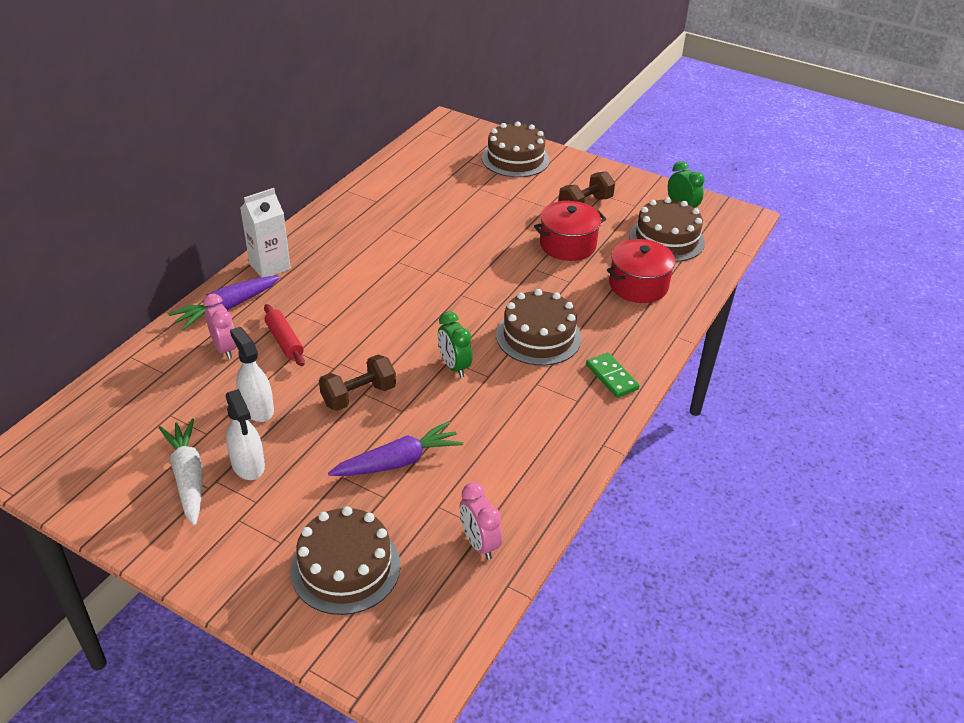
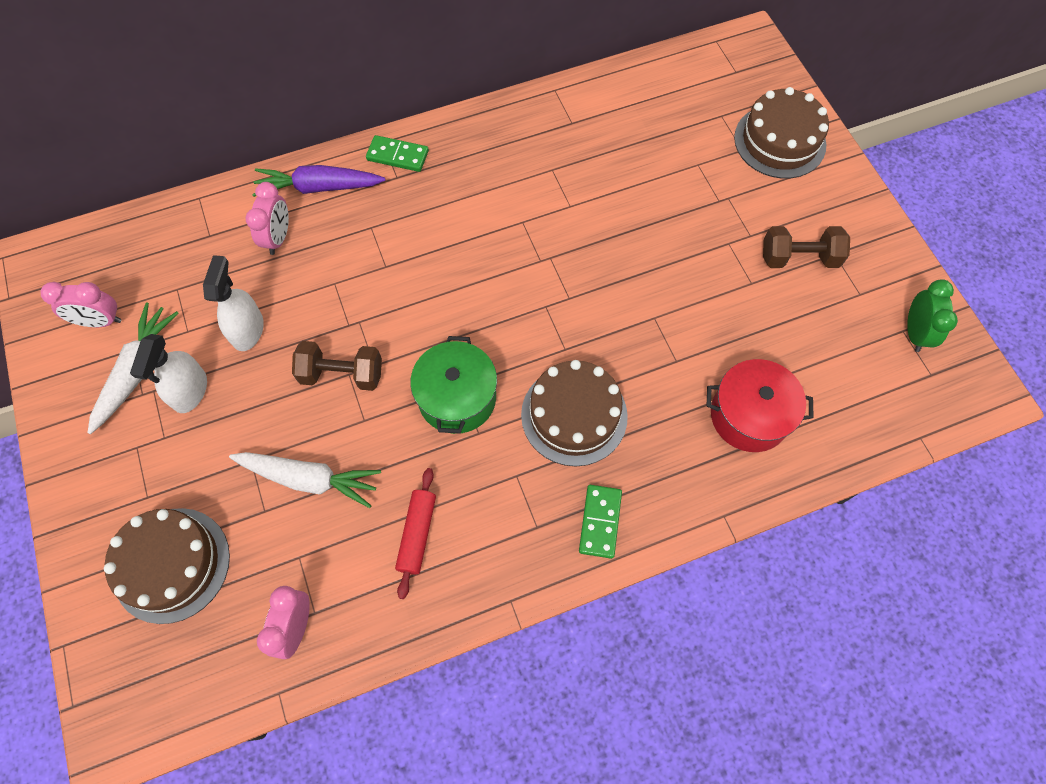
camera: 40 degrees right, 25 degrees up
(121, 465) = (100, 321): none -> pink clock
(270, 266) = (397, 155): white carton -> green domino
(284, 341) = (334, 262): red rolling pin -> red rolling pin (417, 534)
(397, 462) = (309, 479): purple carrot -> white carrot
(454, 366) = (457, 398): green clock -> green pot
(567, 245) = (722, 306): red pot -> none
(666, 239) = (849, 368): brown cake -> none

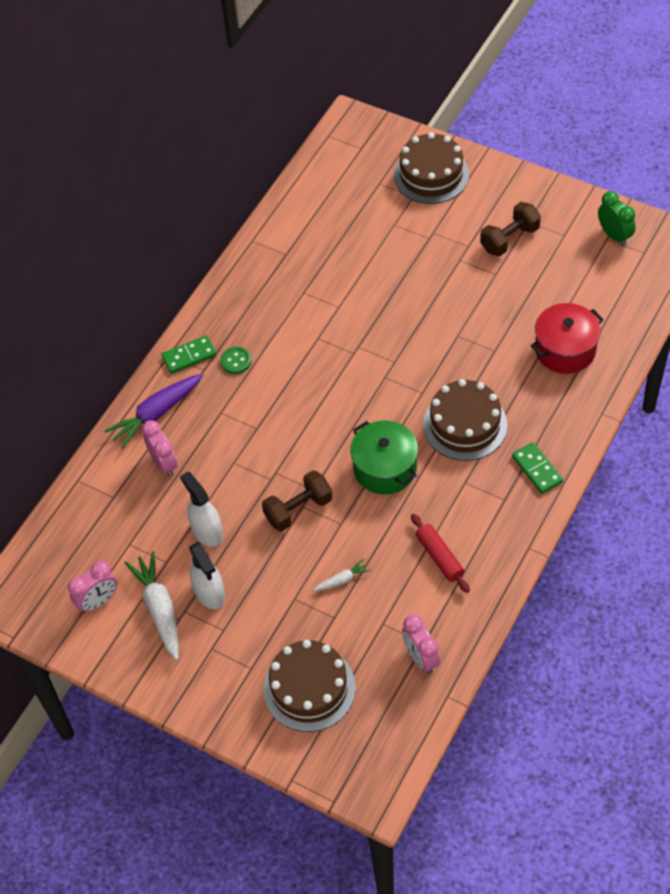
camera: 35 degrees left, 10 degrees down
(309, 479) = (342, 580): white carrot -> white carrot, size x0.49
(431, 190) = (236, 361): none -> green button

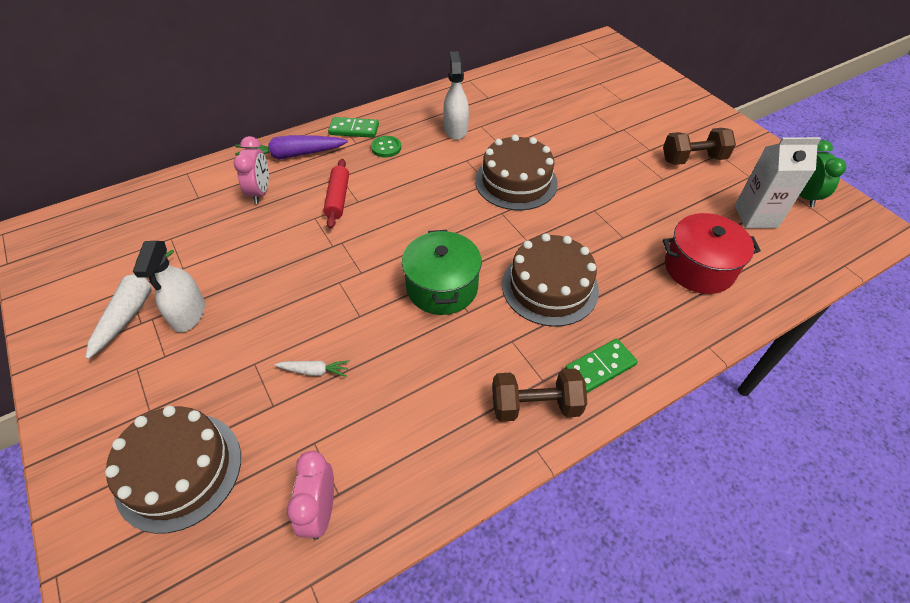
camera: 25 degrees right, 5 degrees down
(98, 601) = (97, 270): pink clock -> none
(207, 531) = (240, 260): white spray bottle -> white spray bottle (455, 129)
(298, 509) = (333, 283): brown dumbbell -> brown dumbbell (535, 405)
(431, 175) = (648, 93): brown cake -> brown cake (516, 182)
(439, 557) = (430, 403): red rolling pin -> red rolling pin (338, 198)
(537, 469) = (600, 367): green domino -> green domino turned 60 degrees clockwise
(586, 277) = (755, 216): none -> white carton

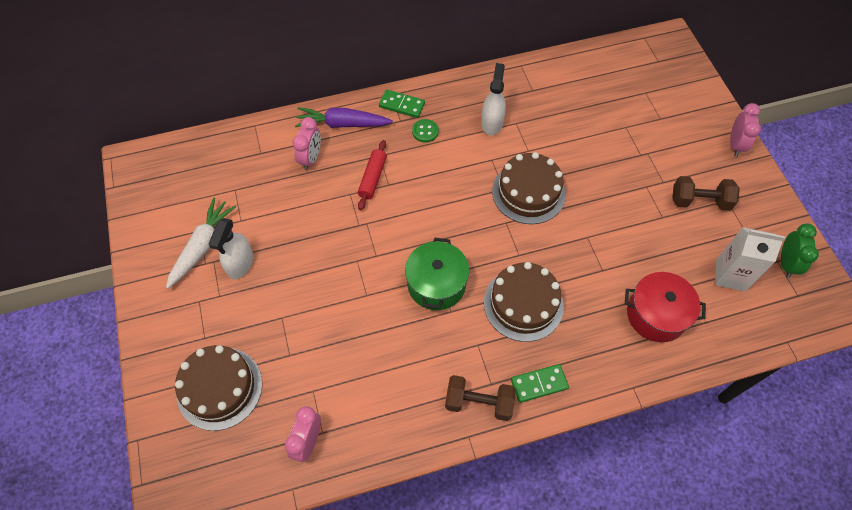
camera: 15 degrees right, 10 degrees up
(314, 371) = (323, 334): white carrot -> none
(703, 109) = (735, 145): none -> pink clock

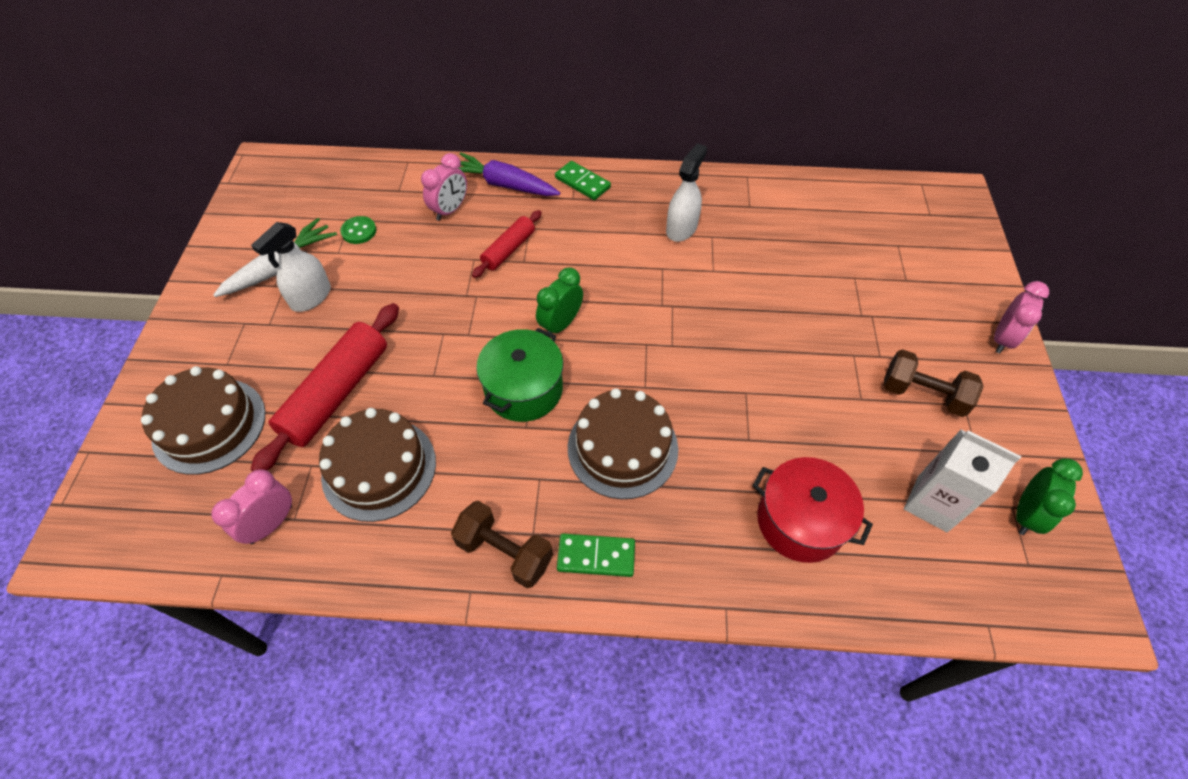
camera: 20 degrees right, 5 degrees down
(302, 332) = (336, 393): none -> red rolling pin
(425, 131) = (596, 217): green button -> green button (359, 231)
(439, 226) = (560, 324): none -> green clock
(528, 192) = (691, 318): brown cake -> brown cake (379, 468)

